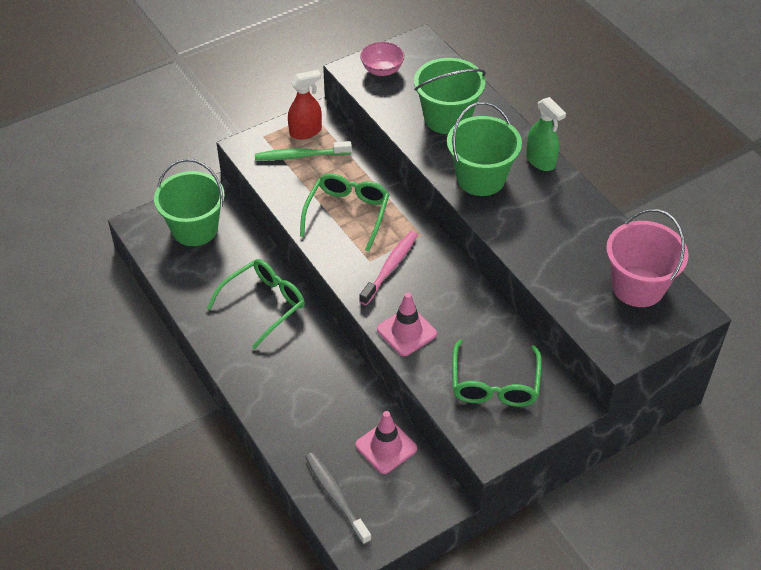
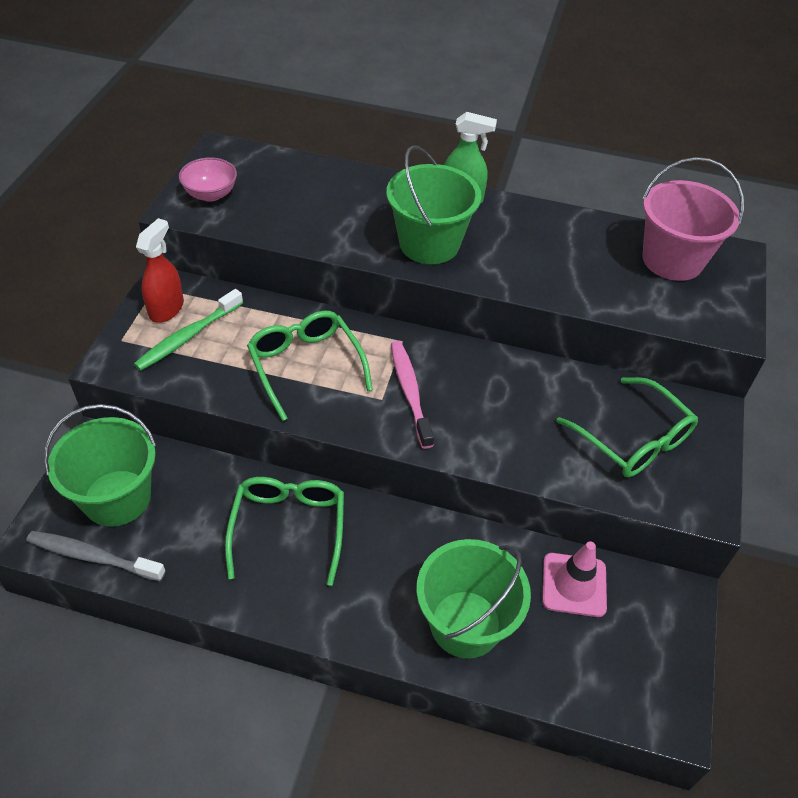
camera: 45 degrees left, 0 degrees up
(336, 496) = (590, 680): grey toothbrush -> grey toothbrush (93, 556)
(406, 332) = (500, 446): pink traffic cone -> none
(447, 118) = (330, 206): green bucket -> green bucket (465, 624)

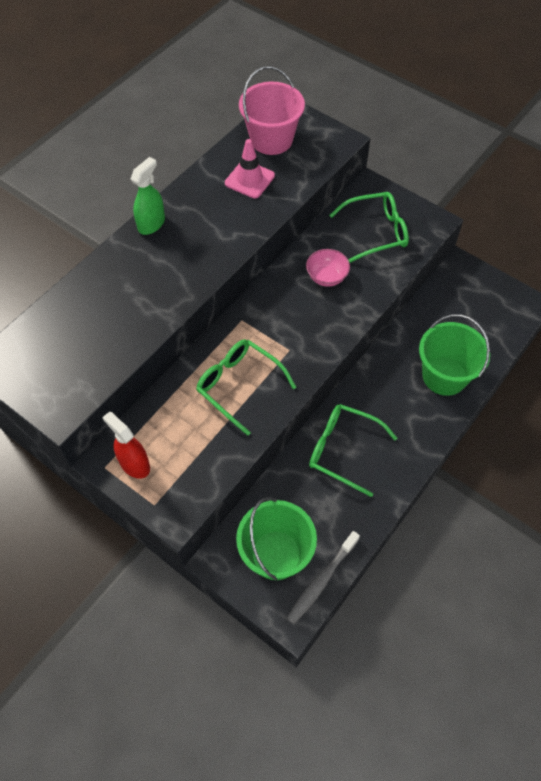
camera: 65 degrees left, 10 degrees up
(188, 336) = (173, 455): green toothbrush -> none
(211, 194) = (54, 384): pink bowl -> pink bowl (326, 277)
(305, 366) = (239, 385): green glasses -> green glasses turned 45 degrees clockwise
(410, 392) = (290, 332): pink toothbrush -> none
(429, 244) = (190, 260): green bucket -> none
(574, 585) = (437, 312): pink traffic cone -> pink traffic cone (249, 179)

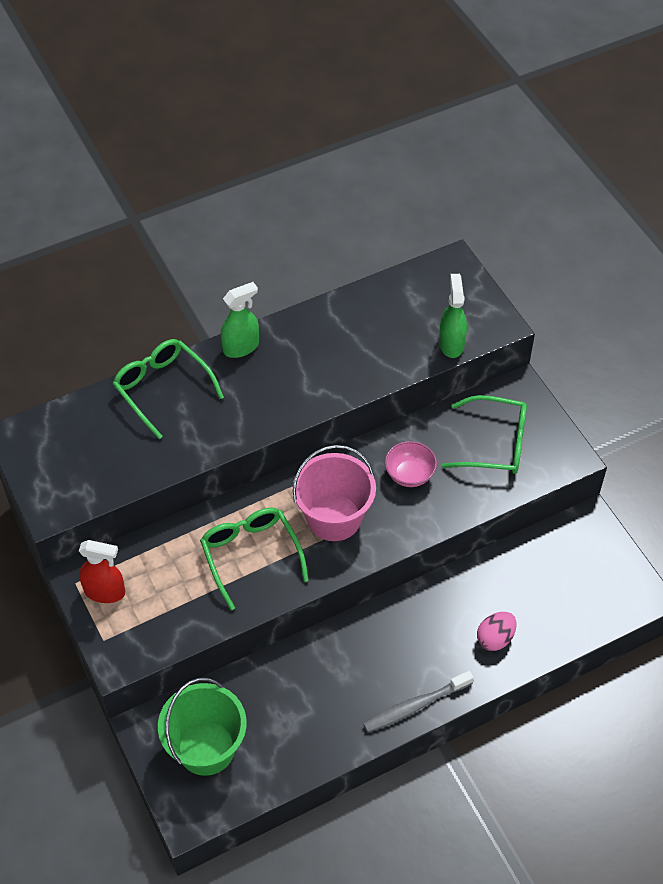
camera: 25 degrees right, 5 degrees down
(134, 464) = (105, 592): red spray bottle -> red spray bottle turned 120 degrees clockwise
(249, 179) = (371, 335): pink traffic cone -> none
(271, 139) = (421, 297): pink bucket -> pink bucket (334, 518)
(314, 165) = (451, 343): none -> green spray bottle
(321, 580) = (238, 794): grey toothbrush -> grey toothbrush (415, 706)
(343, 450) = (336, 671): green glasses -> green glasses (162, 389)
(444, 376) = (495, 638): green bucket -> pink egg

